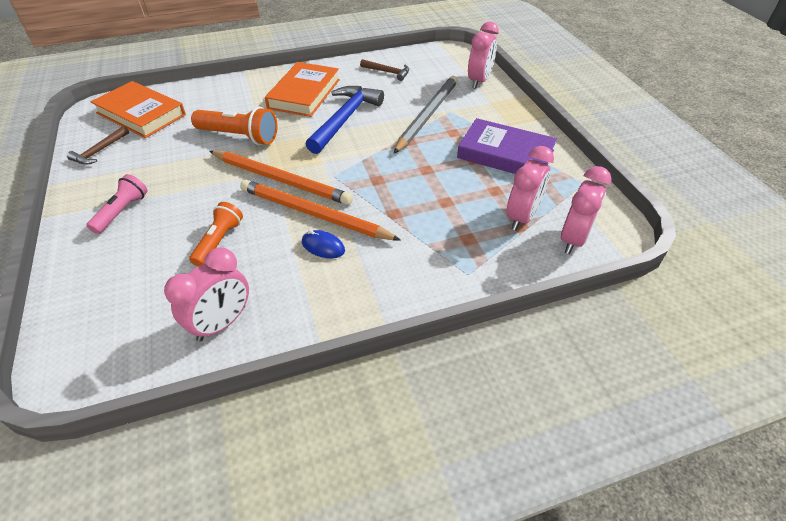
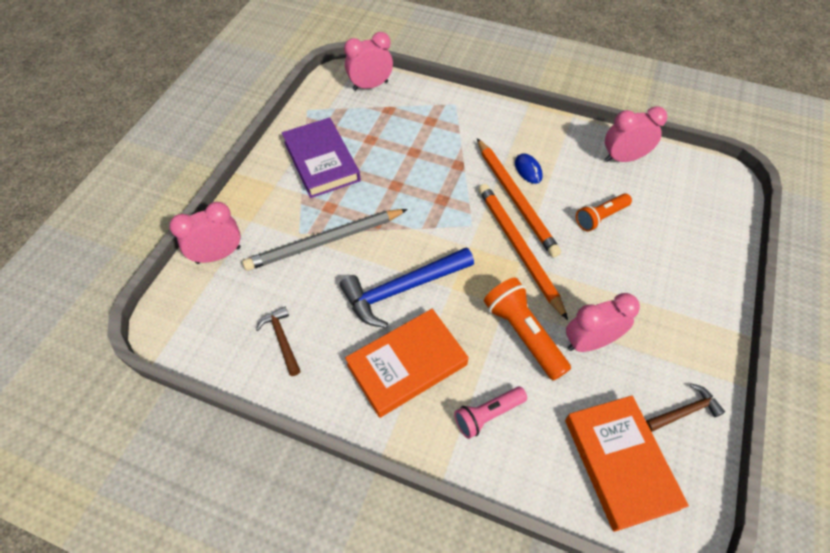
camera: 140 degrees left, 10 degrees up
(122, 211) = (672, 297): pink flashlight -> pink flashlight (487, 415)
(522, 217) = (380, 114): pink clock -> pink clock (589, 342)

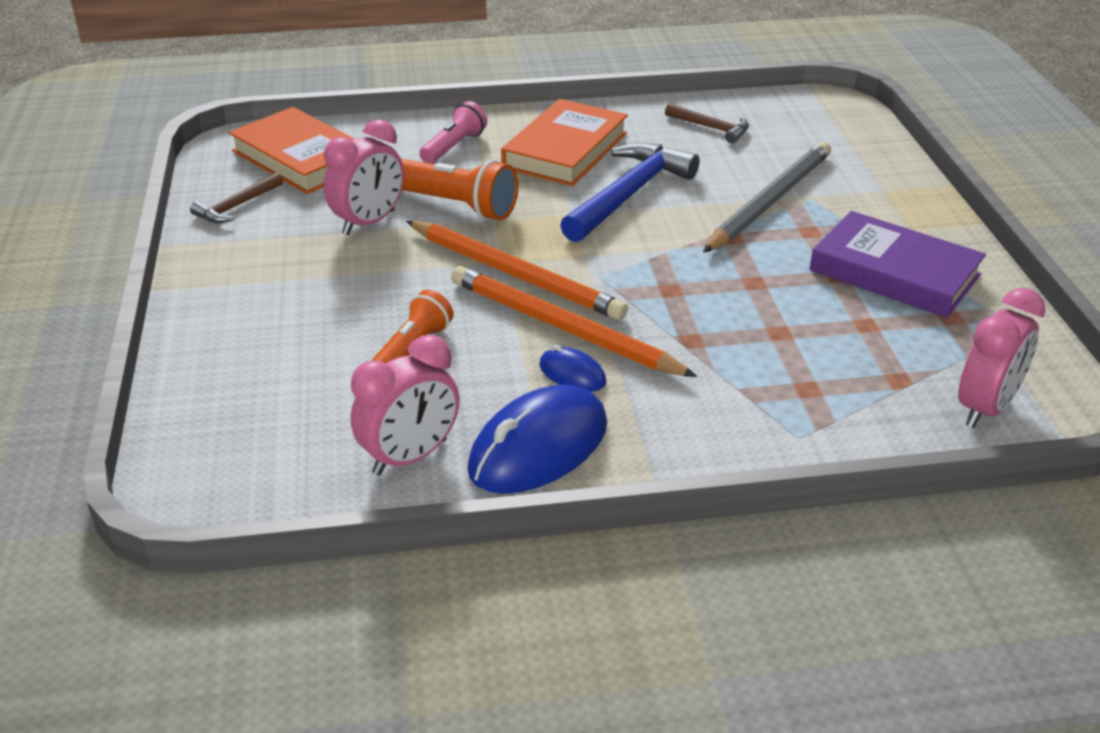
camera: 150 degrees right, 20 degrees down
(218, 255) = (869, 155): pink clock -> none
(565, 141) = (538, 448): none -> blue mouse

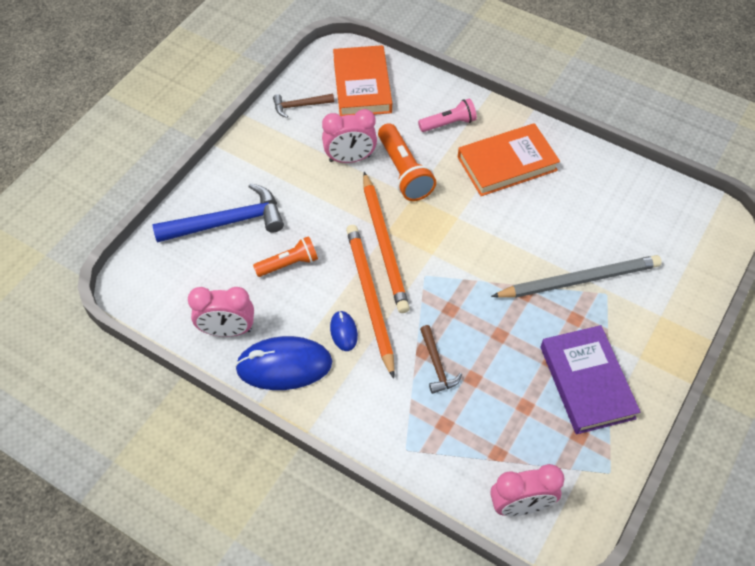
camera: 40 degrees right, 20 degrees up
(628, 194) = (504, 222): blue hammer -> blue hammer (227, 222)
(711, 128) = (614, 196): brown hammer -> brown hammer (437, 365)

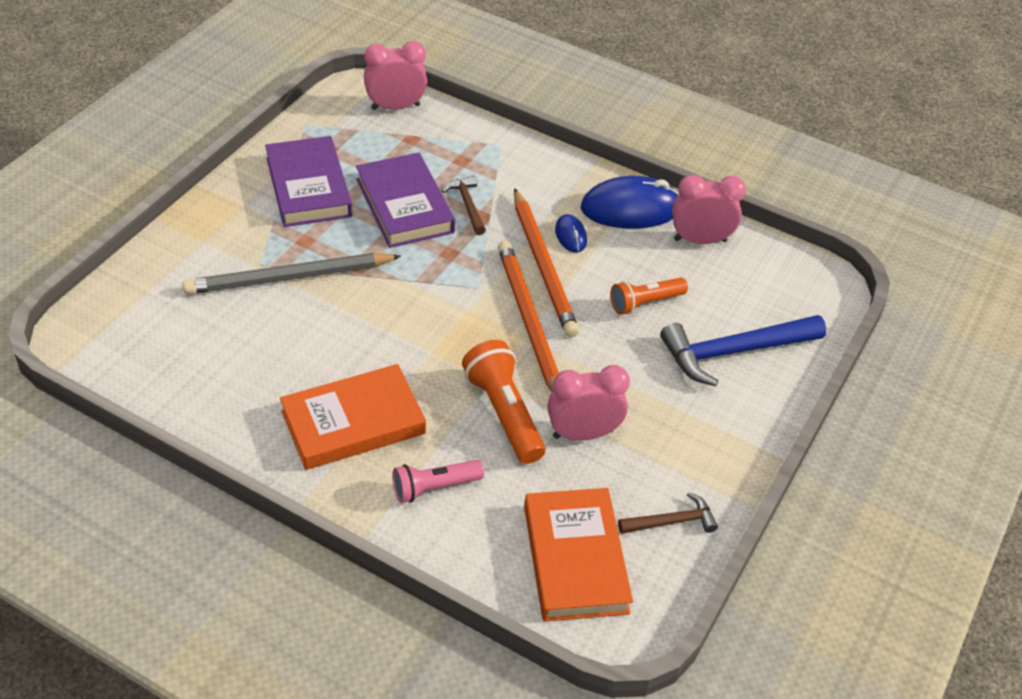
camera: 175 degrees right, 10 degrees down
(494, 362) = (404, 206): none -> purple book

